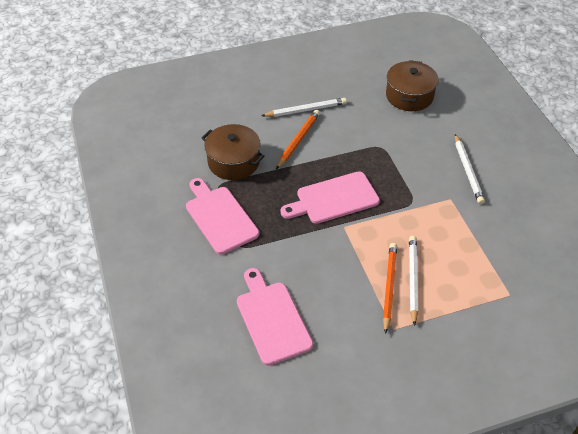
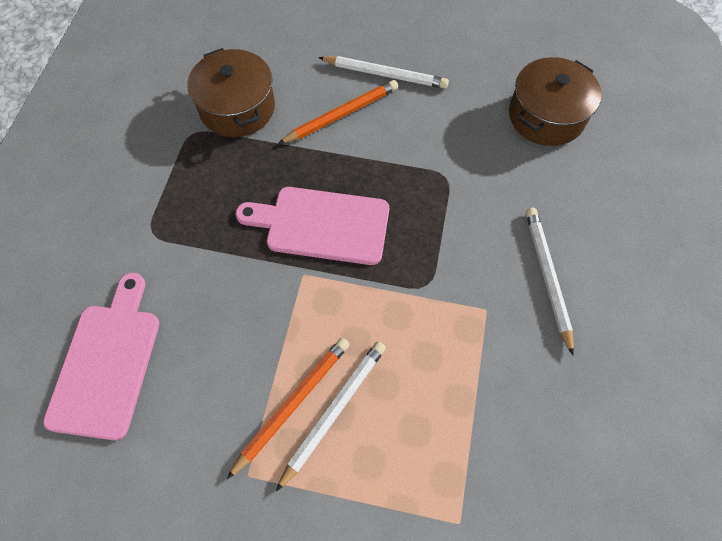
camera: 30 degrees right, 15 degrees up
(220, 217) = (161, 178): pink cutting board -> none
(468, 171) = (547, 277): white pencil -> white pencil turned 150 degrees clockwise

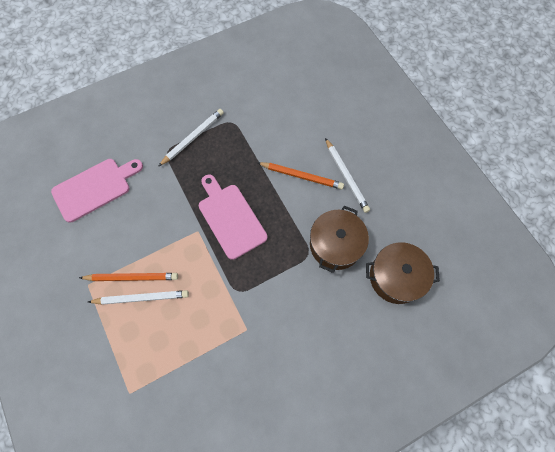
camera: 50 degrees right, 5 degrees up
(237, 108) = (262, 128): brown pot -> brown pot (335, 244)
(547, 277) = (291, 347): white pencil -> white pencil (193, 138)

